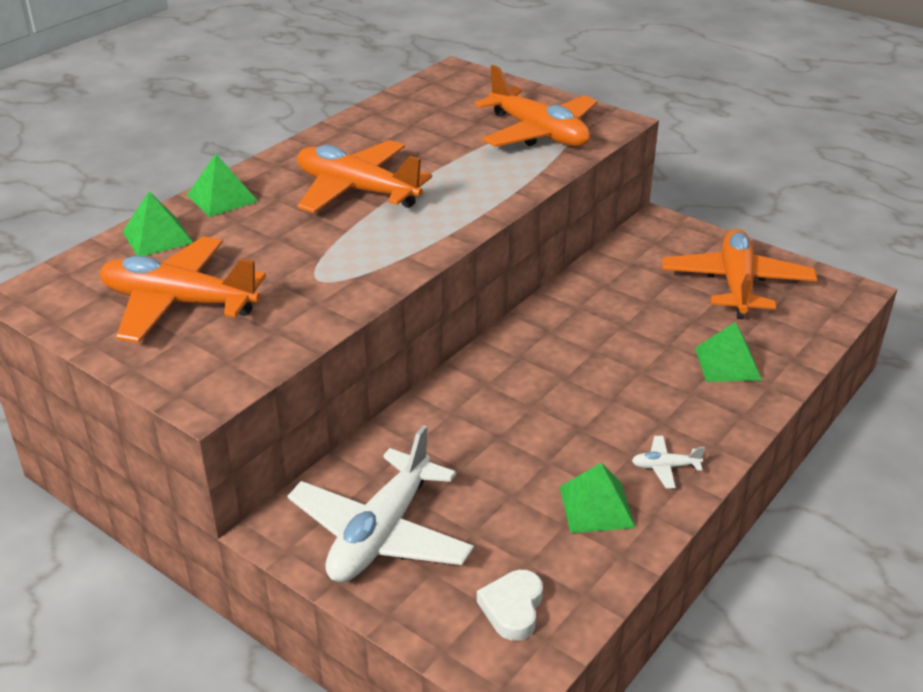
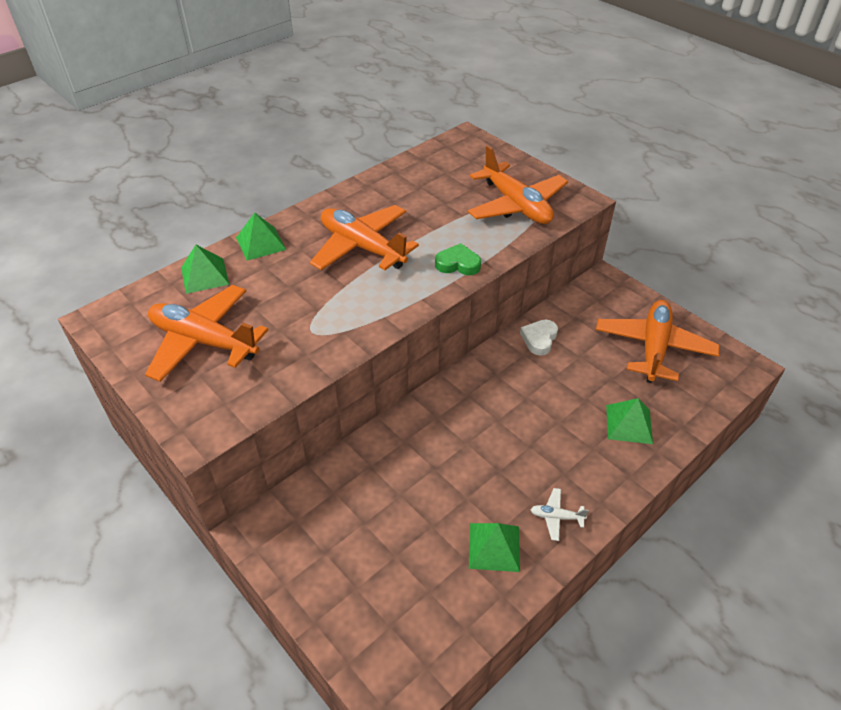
camera: 10 degrees right, 10 degrees up
(381, 533) = (326, 546): white plane -> none
(484, 196) = (458, 264): none -> green heart
(512, 608) = (408, 633): white heart -> white heart (539, 339)

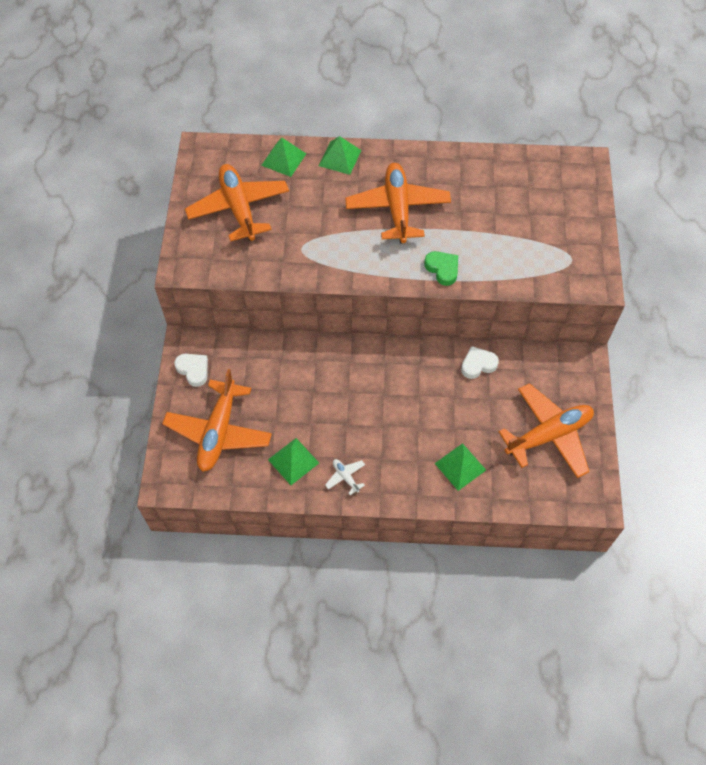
camera: 45 degrees right, 15 degrees up
(290, 551) = (193, 370): none -> white heart
(516, 205) = (543, 253): orange plane -> orange plane (219, 432)

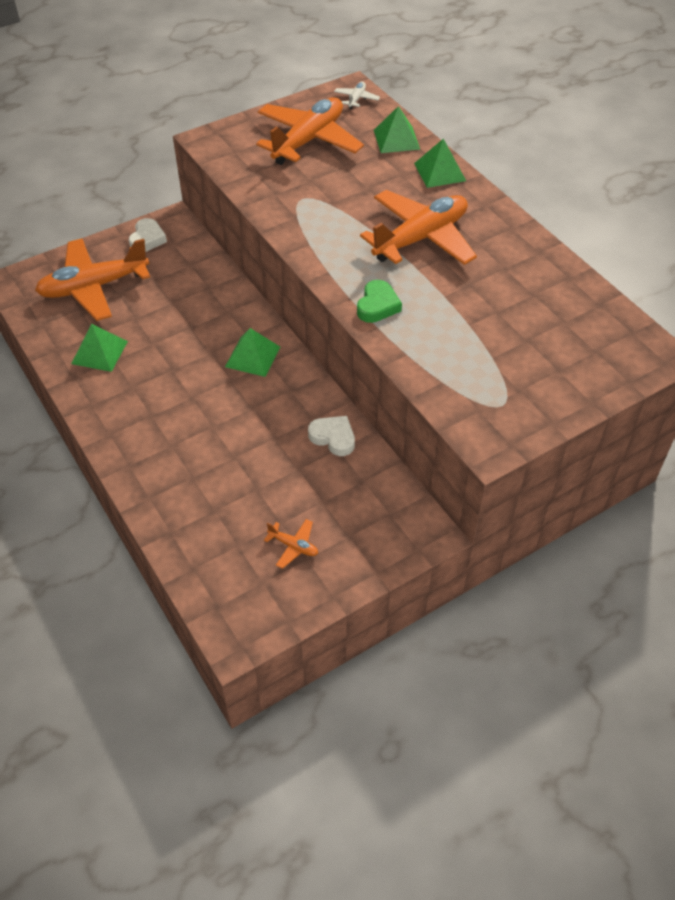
camera: 55 degrees right, 10 degrees down
(345, 477) = (109, 399): white plane -> white plane (356, 99)
(460, 466) = (190, 485): green pyramid -> green pyramid (252, 356)
(549, 435) = (293, 546): orange plane -> orange plane, size x0.41

